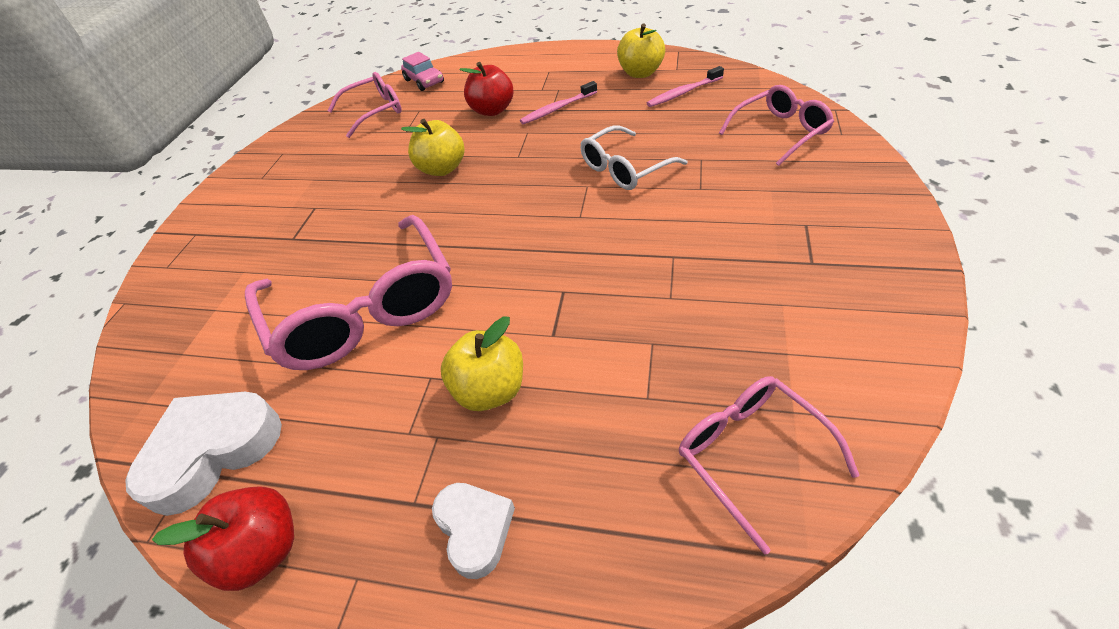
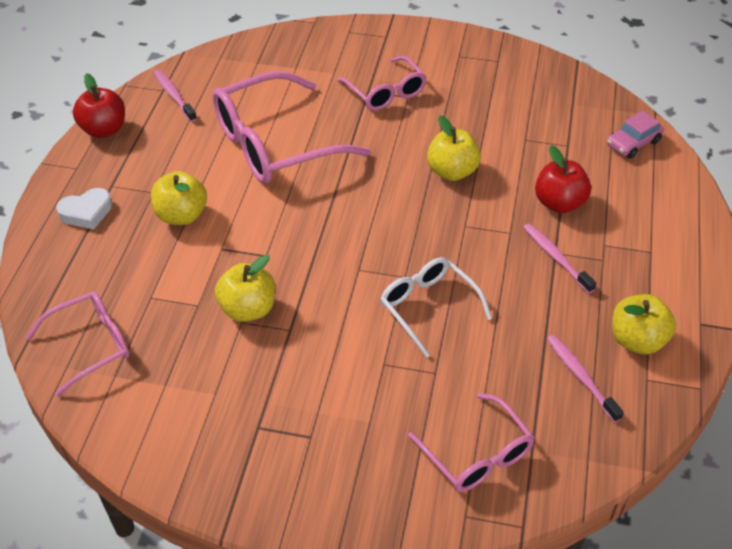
camera: 85 degrees right, 0 degrees up
(213, 451) = (174, 96): white heart -> pink toothbrush
(375, 111) = (568, 112): pink glasses -> pink glasses (386, 92)
(650, 294) = (248, 309): none -> yellow apple

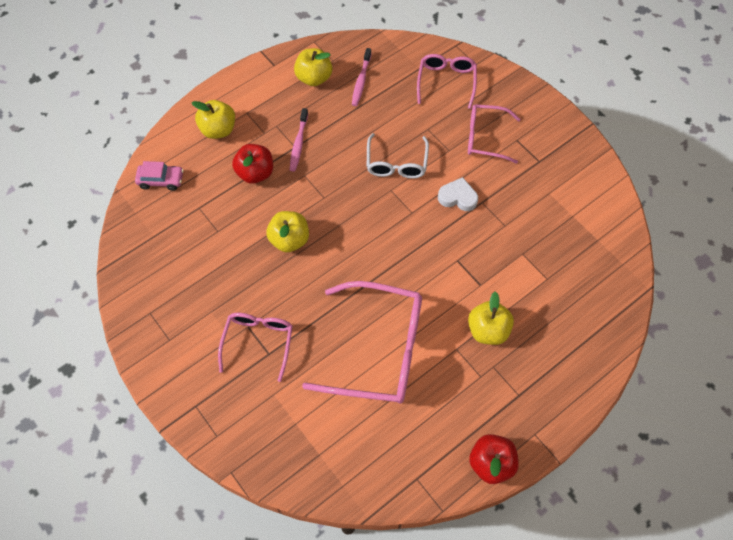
camera: 140 degrees left, 15 degrees up
(86, 212) = (550, 380): white heart -> white heart (458, 197)
(91, 345) = (601, 269): pink glasses -> pink glasses (485, 138)
(174, 96) = (413, 463): pink toothbrush -> none
(248, 309) = (495, 230): yellow apple -> yellow apple (218, 130)

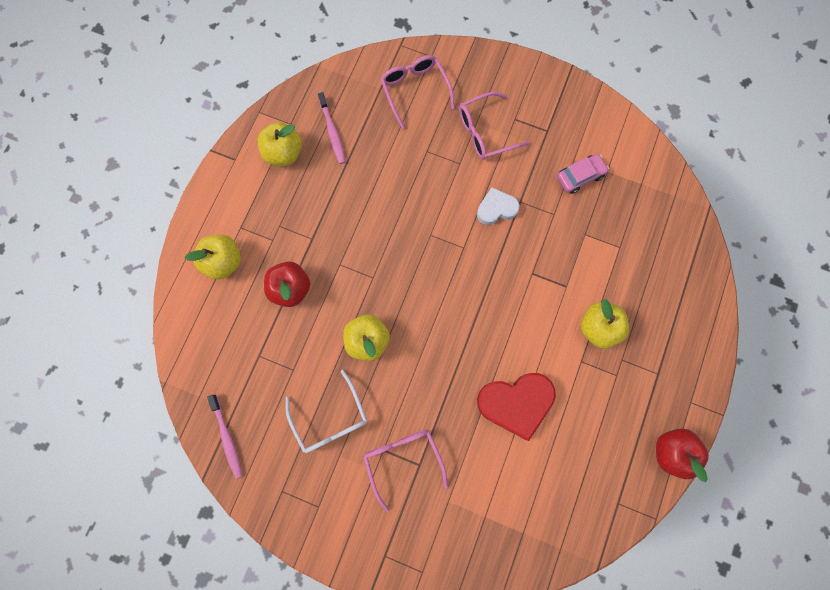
camera: 30 degrees left, 15 degrees up
(161, 180) = (202, 348): pink car -> pink car (580, 176)
(298, 143) = (313, 233): pink toothbrush -> pink toothbrush (227, 437)
(378, 350) = (515, 403): pink glasses -> red heart
(396, 163) = (419, 204): white glasses -> white glasses (330, 419)

